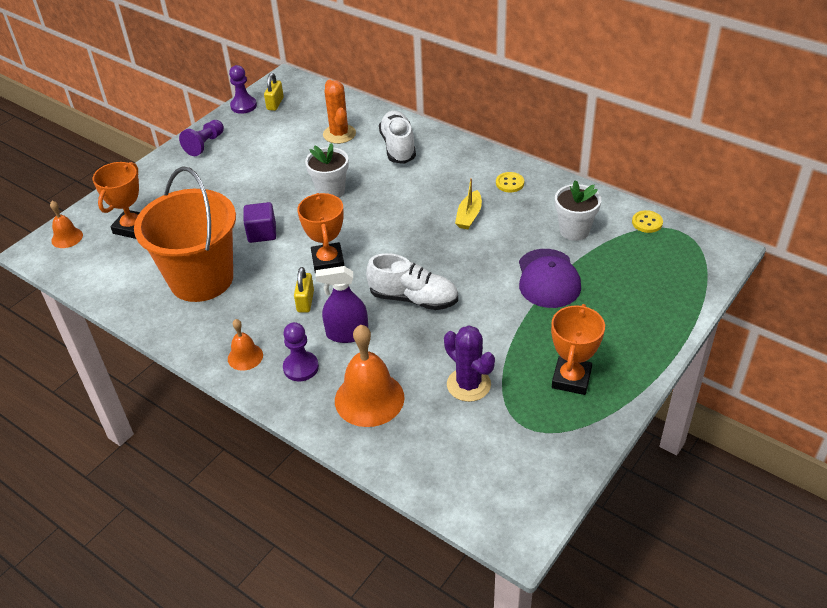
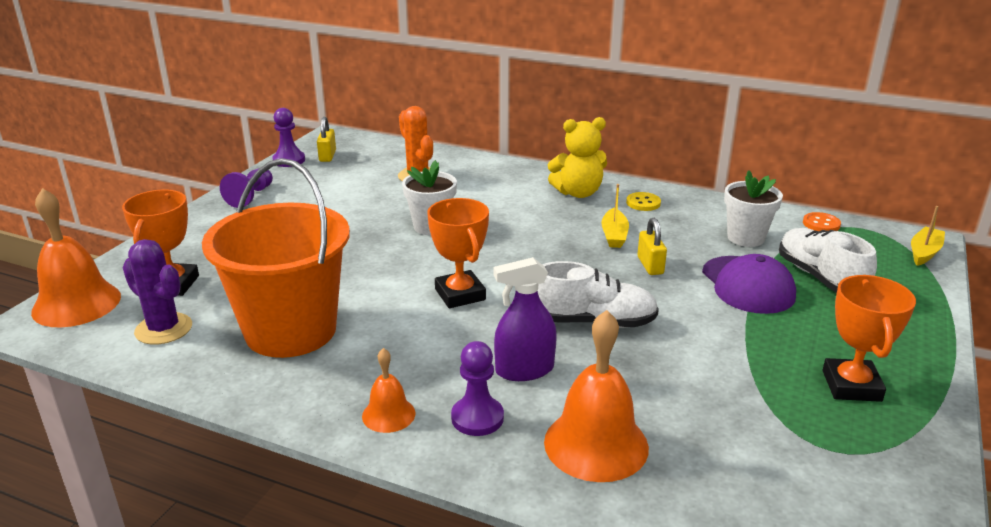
camera: 15 degrees left, 15 degrees down
(67, 237) = (76, 304): orange bell -> orange bell, size x1.87
(262, 233) = (358, 274): purple cube -> none
(305, 301) = (449, 340): yellow padlock -> yellow padlock (650, 265)
(398, 147) = (494, 182): white shoe -> white shoe (820, 277)
(461, 166) = (578, 193): none -> yellow teddy bear
(468, 385) = (723, 409): purple cactus -> purple cactus (163, 329)
(647, 222) = (821, 224): yellow button -> orange button
(715, 263) = (924, 252): none -> yellow boat

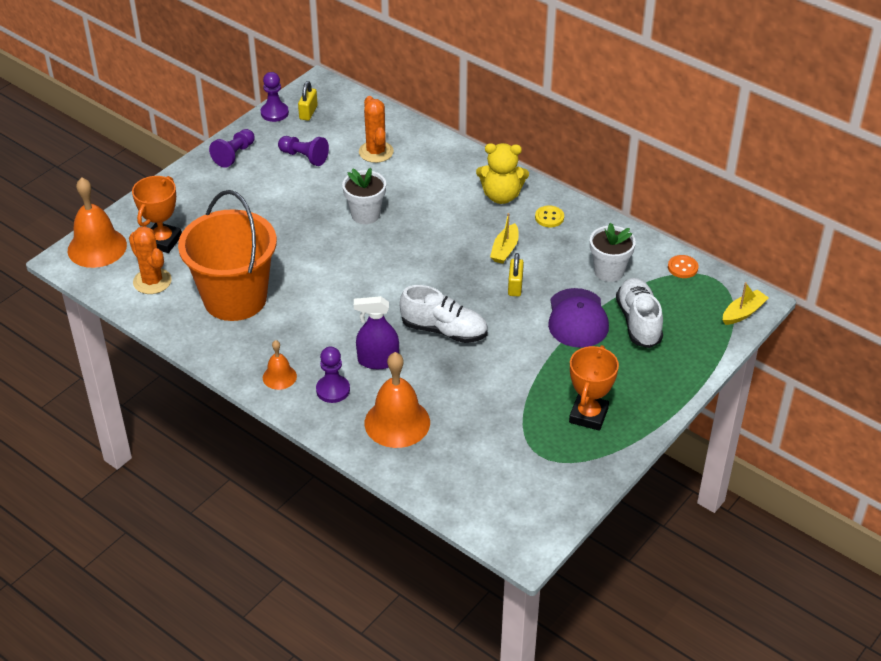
camera: 15 degrees right, 15 degrees up
(163, 329) = (152, 281): purple cactus -> orange cactus
(336, 189) = (304, 157): none -> purple pawn
(460, 294) = (361, 288): orange trophy -> none

